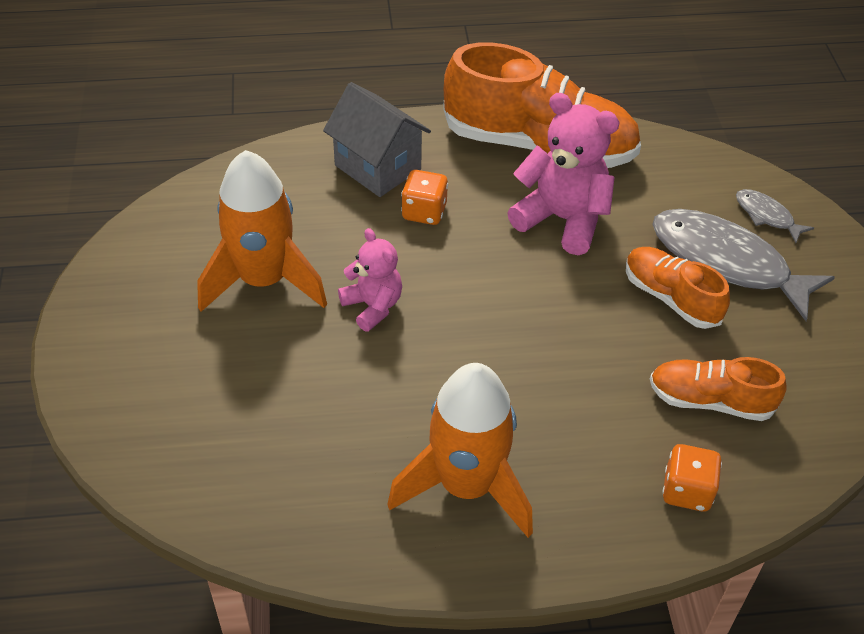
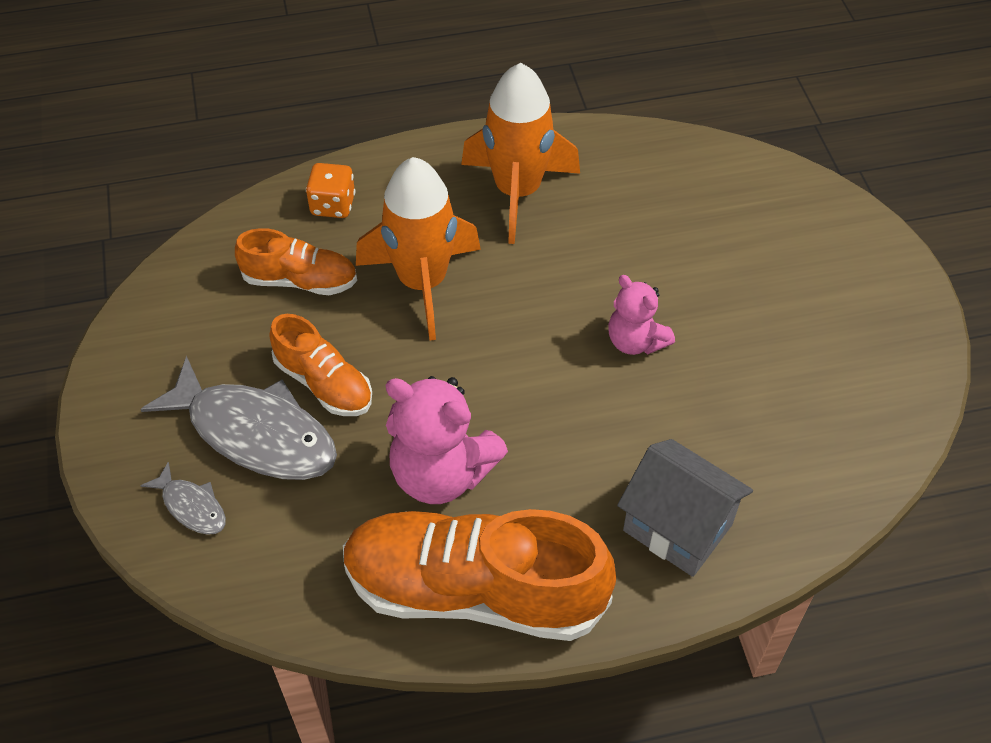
camera: 175 degrees right, 5 degrees up
(264, 281) = (756, 357): orange rocket -> orange rocket (422, 282)
(424, 212) = (606, 465): orange dice -> none

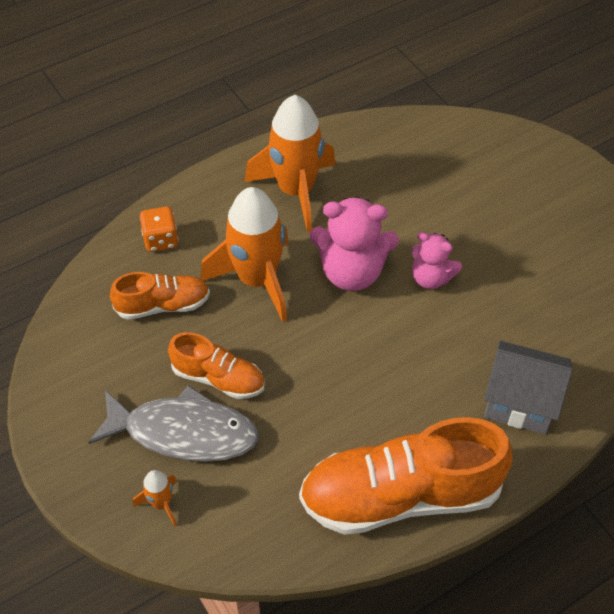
camera: 20 degrees left, 0 degrees up
(191, 506) = (161, 503): grey fish -> orange rocket
(441, 473) = (337, 417): pink teddy bear -> pink teddy bear (351, 272)

